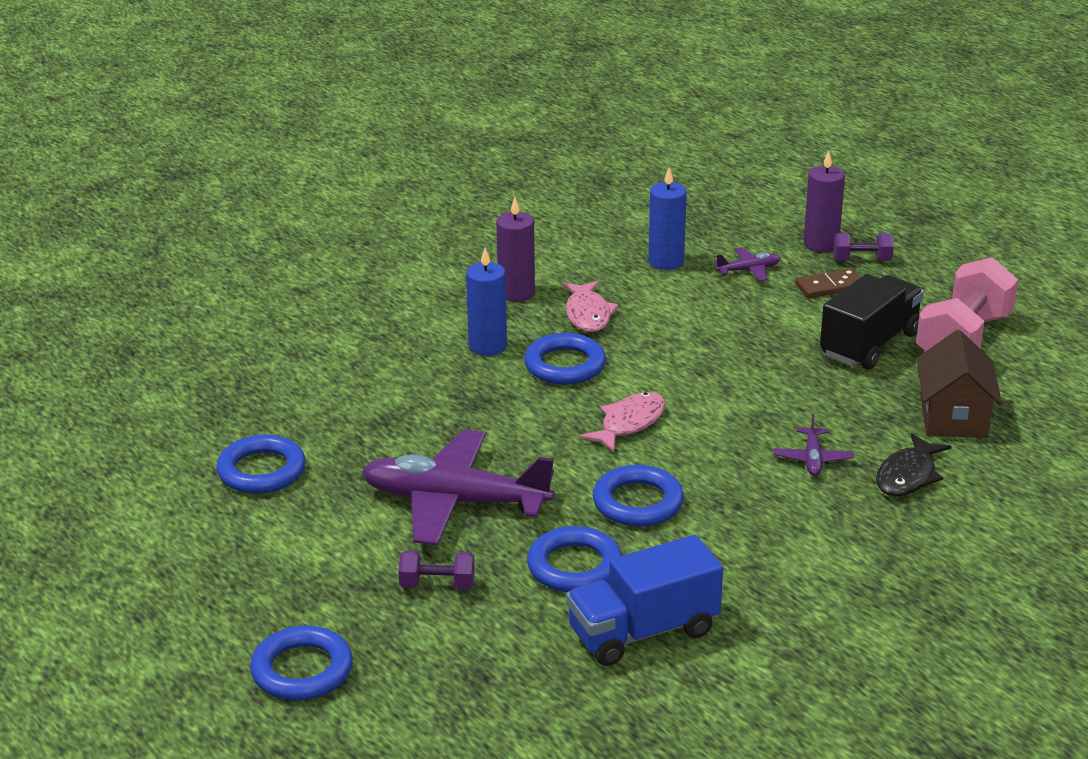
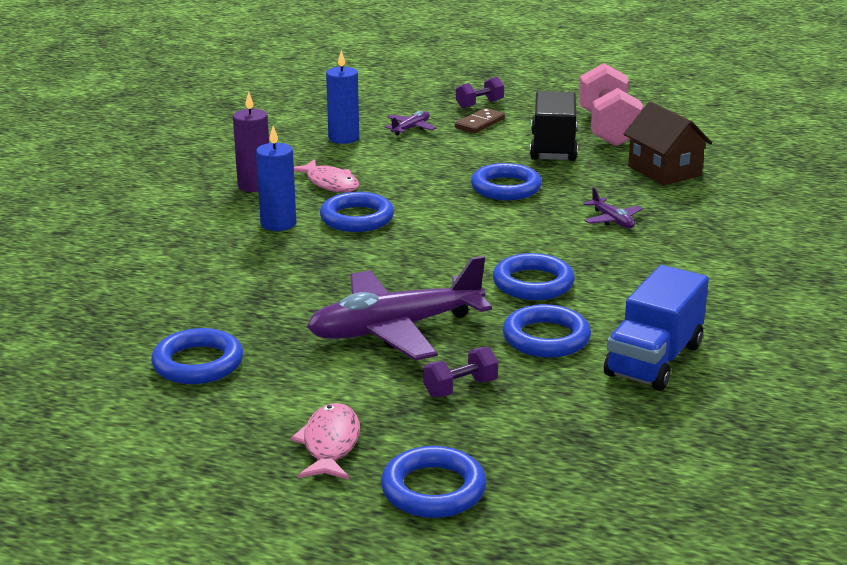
camera: 35 degrees left, 5 degrees down
(629, 423) = (456, 238): pink fish -> pink fish (330, 444)
(753, 379) = (506, 188): none -> blue ring
(821, 244) = (439, 102): purple candle -> none
(908, 476) = (685, 210): black fish -> none

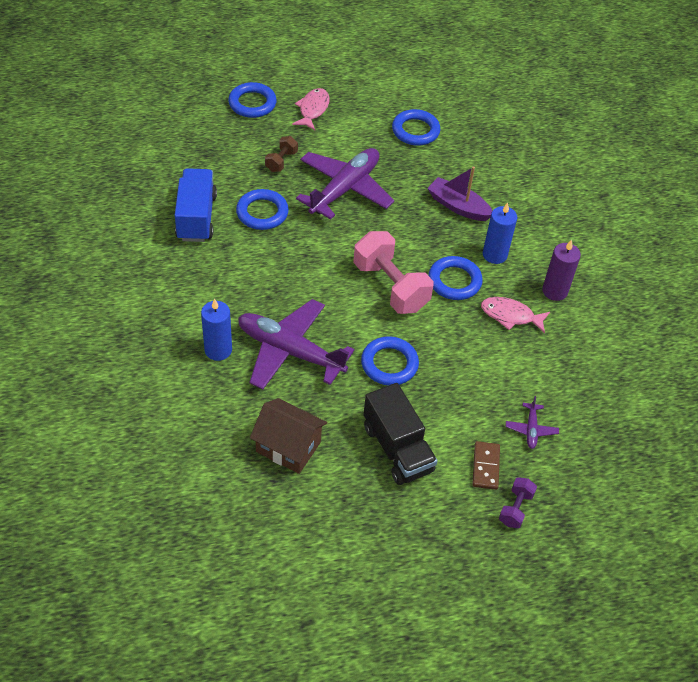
camera: 145 degrees right, 25 degrees up
(259, 271) = (458, 206): none -> purple boat
(330, 444) = (313, 109): pink fish -> pink fish turned 135 degrees counterclockwise
(343, 138) = (564, 387): blue candle -> blue candle (218, 350)
(460, 388) = (281, 161): purple dumbbell -> brown dumbbell
(533, 283) = (298, 257): blue ring -> none
(608, 129) = (374, 508): pink dumbbell -> pink dumbbell (390, 286)
(612, 220) = (289, 351): purple plane -> purple plane, size x2.36

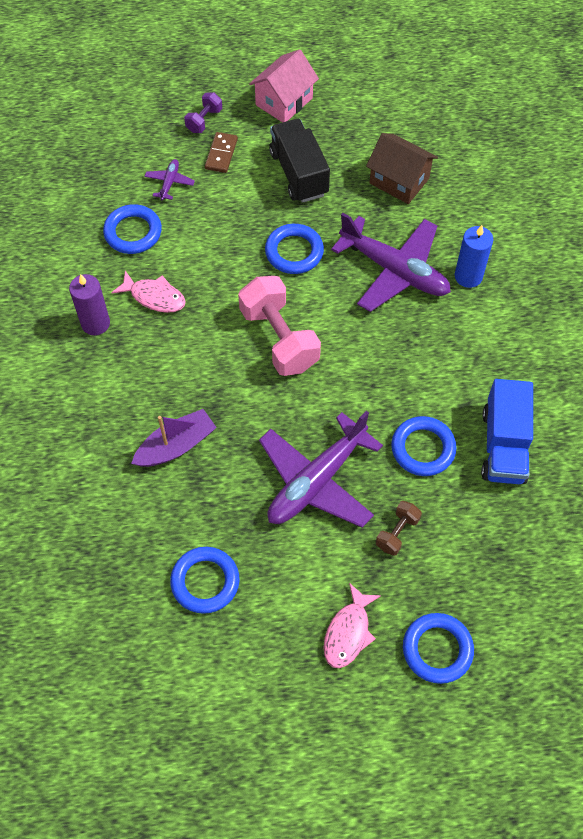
camera: 170 degrees left, 10 degrees up
(429, 541) = (284, 101): none -> pink house
(454, 281) = (205, 341): blue ring -> blue ring (133, 232)
(458, 206) = (176, 446): purple boat -> purple boat turned 75 degrees counterclockwise
(494, 254) = (150, 374): blue candle -> none

